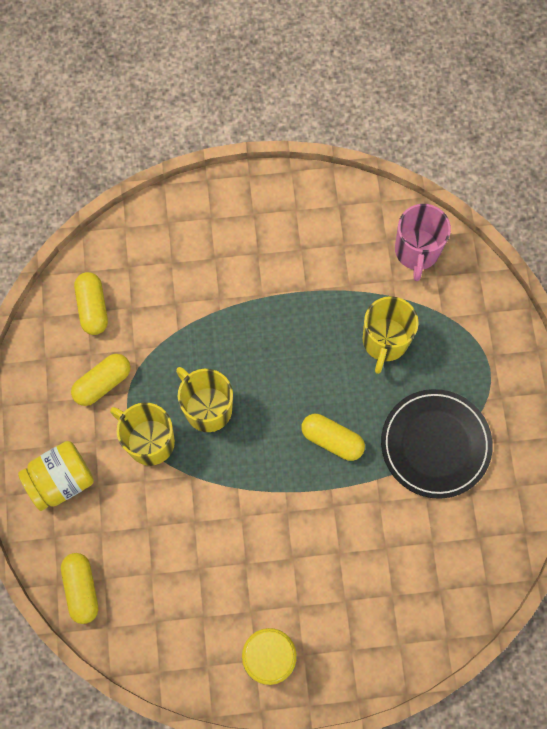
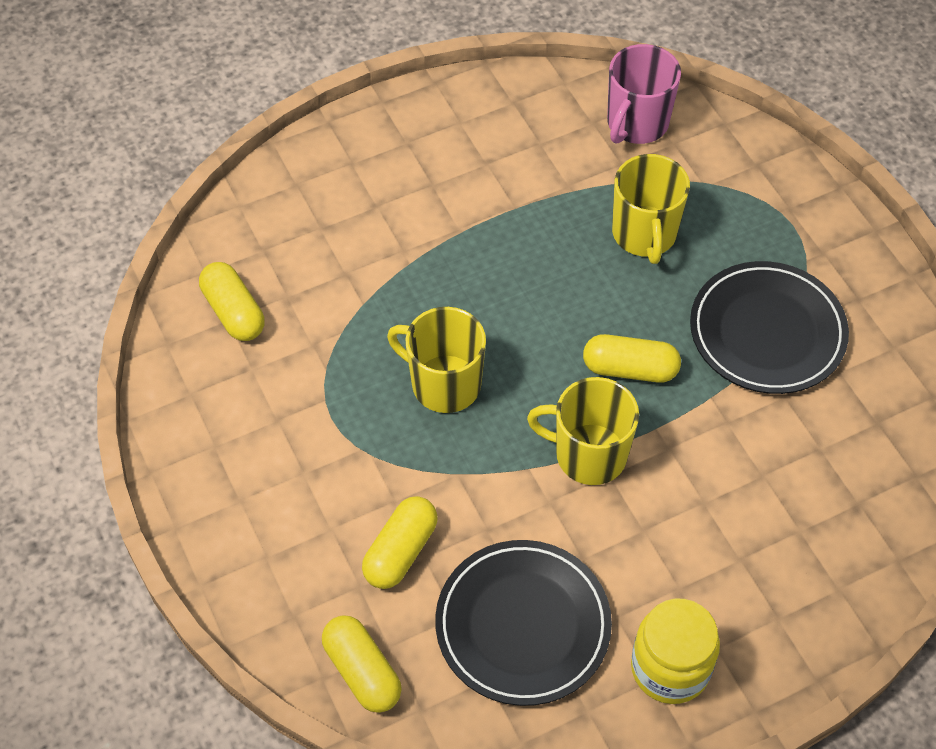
camera: 20 degrees left, 15 degrees down
(61, 480) = (275, 539): yellow jar -> none
(103, 383) = (285, 398): yellow capsule -> yellow capsule (400, 551)
(149, 441) = (381, 449): yellow mug -> yellow mug (588, 454)
(190, 595) = (523, 625): none -> black plate
(417, 251) = (636, 123): pink mug -> pink mug turned 45 degrees clockwise

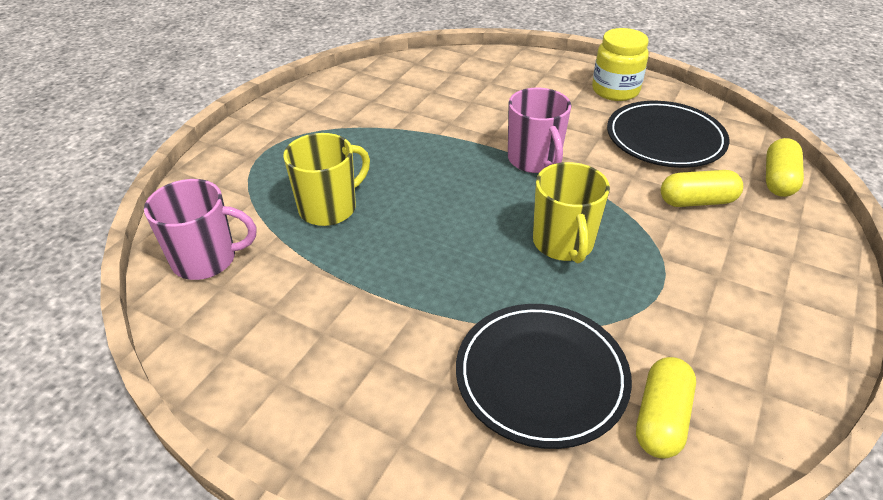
camera: 125 degrees left, 15 degrees down
(588, 454) = (534, 160): yellow mug -> pink mug
(630, 369) = (454, 169): yellow capsule -> none
(767, 332) = (368, 131): black plate -> black plate (541, 376)

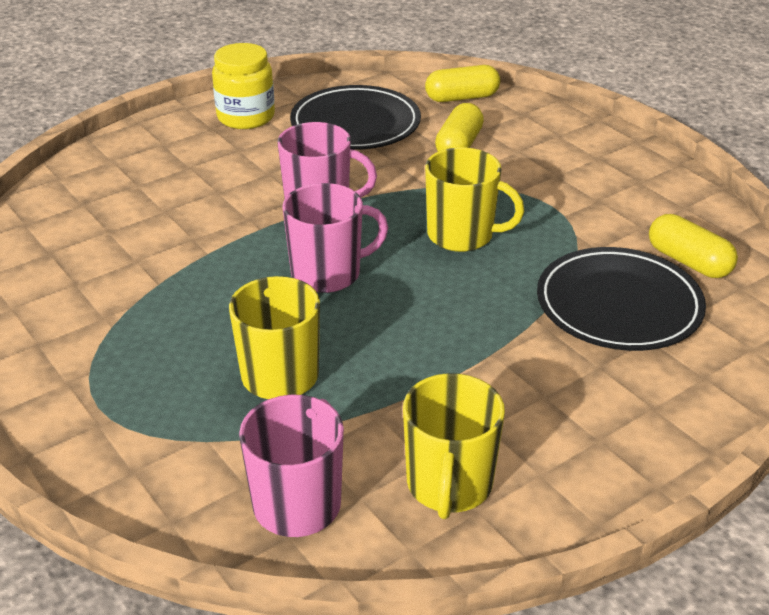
camera: 65 degrees left, 5 degrees down
(248, 329) = (449, 485): none -> yellow mug
(455, 191) = (328, 273): none -> pink mug
(778, 179) = (462, 98): yellow capsule -> yellow capsule turned 60 degrees counterclockwise

